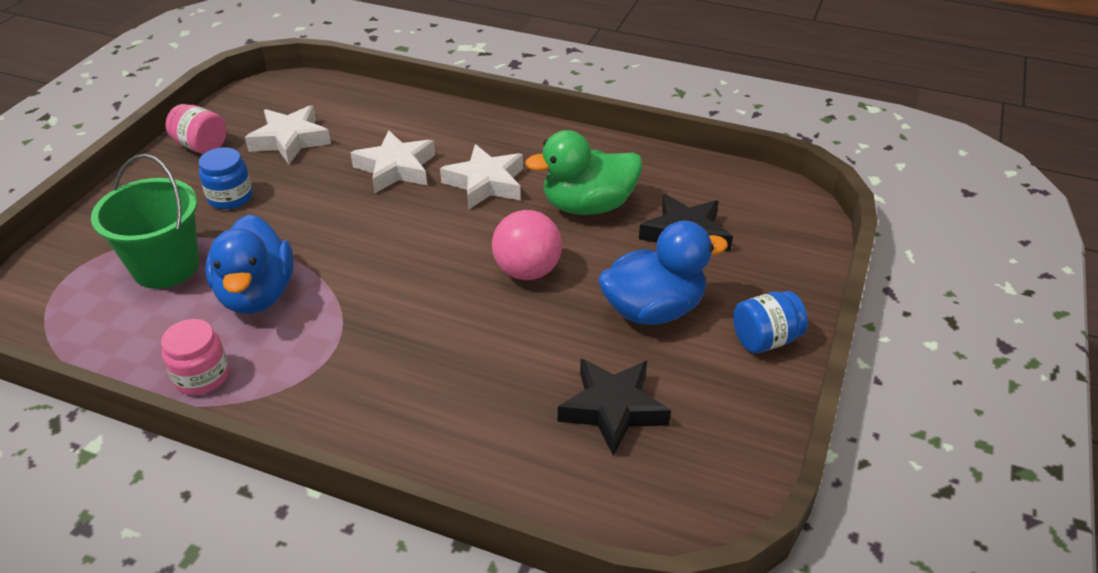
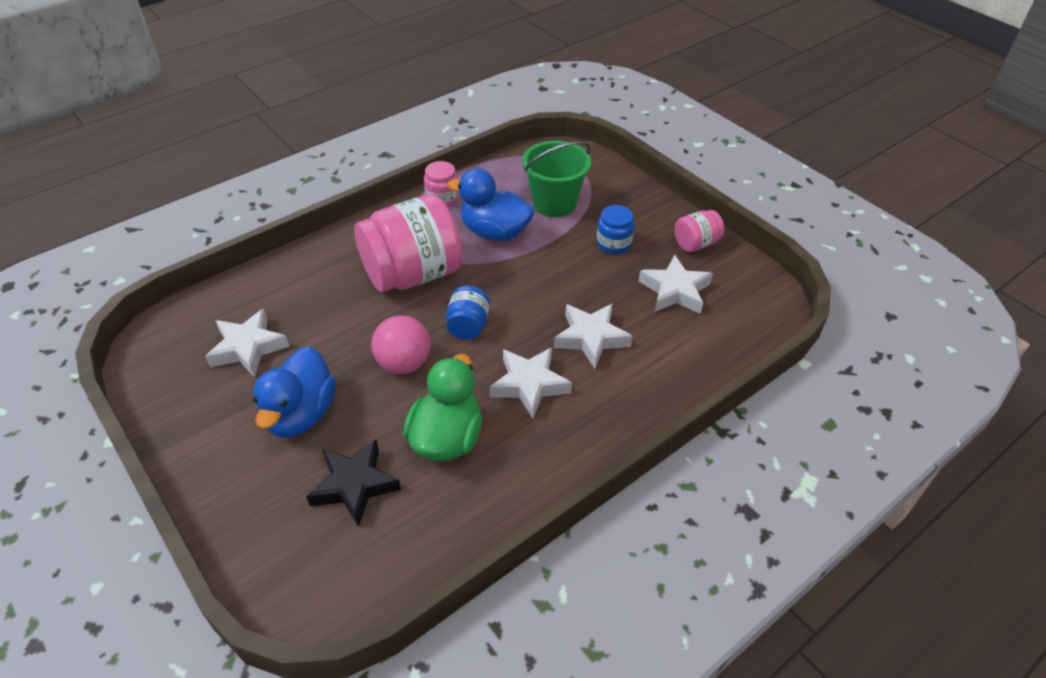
camera: 120 degrees right, 5 degrees up
(383, 330) = (413, 274): none -> pink jar
(613, 409) = (248, 347): black star -> white star
(765, 339) = (210, 464): blue jar -> blue jar (468, 326)

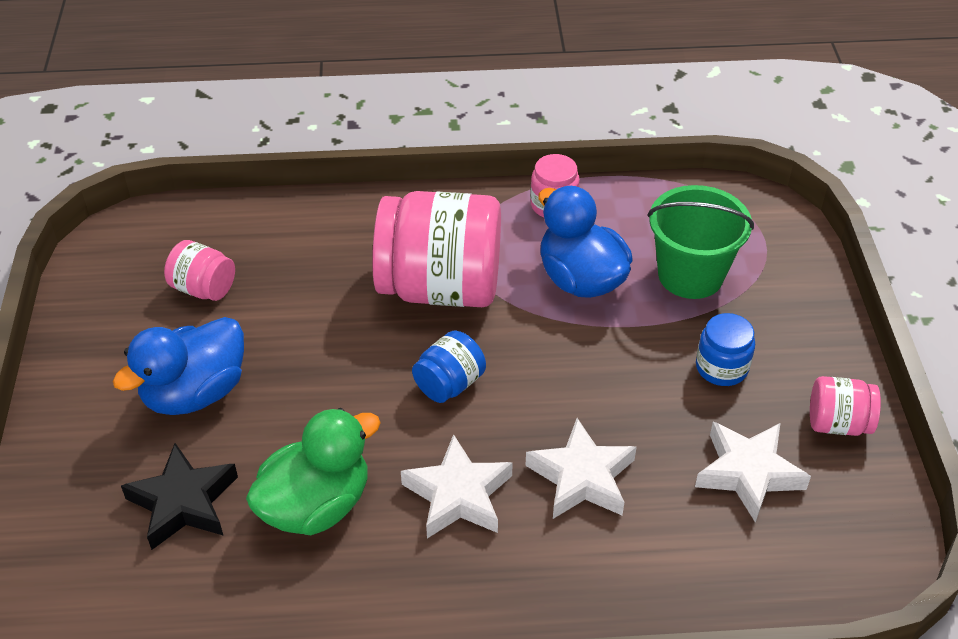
camera: 35 degrees right, 0 degrees up
(248, 347) = (203, 288): white star -> pink jar
(404, 363) = (342, 392): pink ball -> none

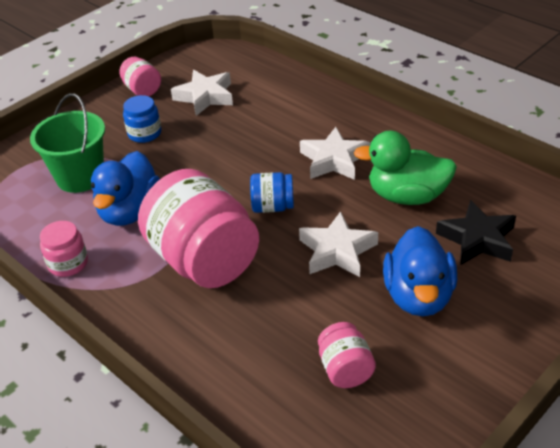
camera: 130 degrees left, 5 degrees down
(195, 393) = (418, 296): blue duck -> blue duck turned 90 degrees clockwise
(581, 477) = (271, 134): white star -> white star (337, 251)

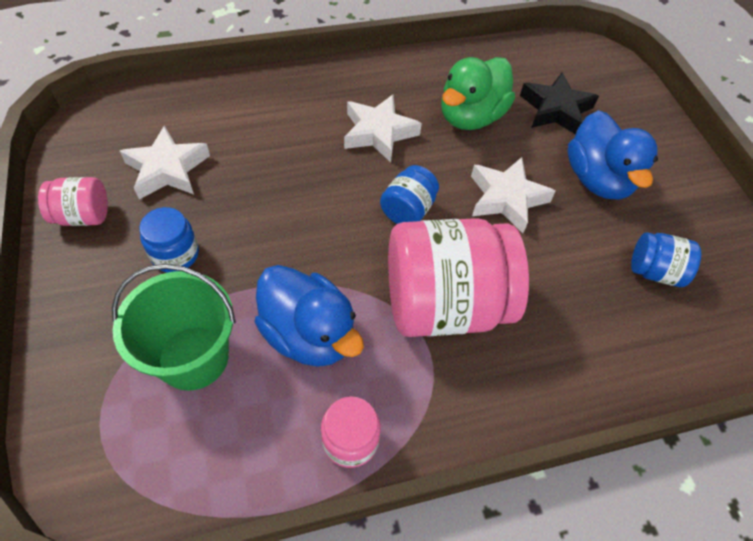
camera: 65 degrees left, 15 degrees up
(345, 369) = (654, 271): pink jar -> blue jar
(418, 296) = (597, 179): blue duck -> blue duck turned 45 degrees clockwise

